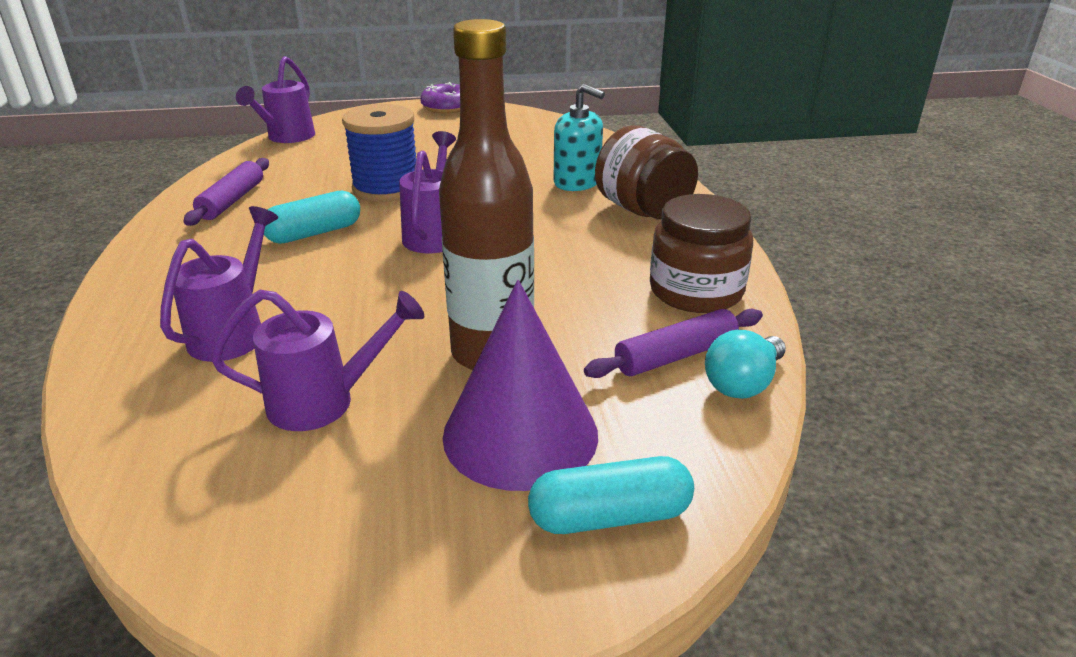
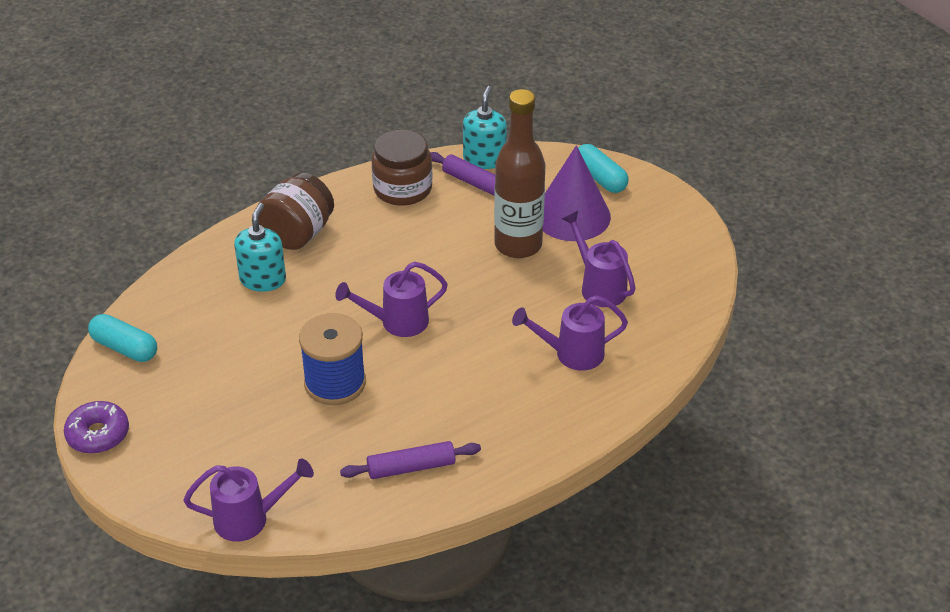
camera: 115 degrees left, 10 degrees up
(314, 233) = (434, 385): turquoise capsule -> turquoise capsule (125, 348)
(743, 383) = (484, 159): turquoise light bulb -> turquoise soap dispenser

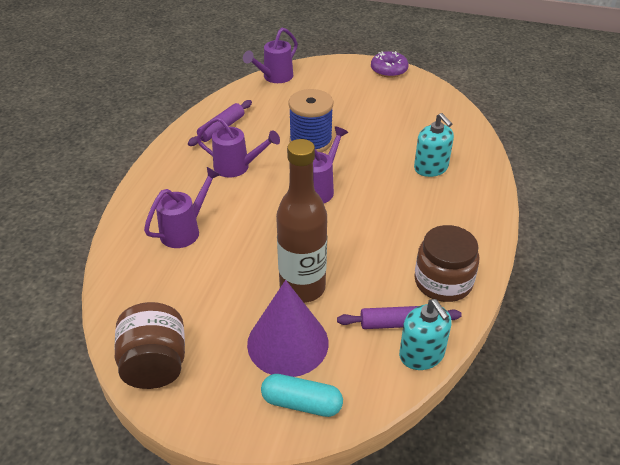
camera: 140 degrees right, 0 degrees up
(125, 348) = (439, 102): turquoise capsule -> none
(298, 234) = (457, 205): brown jar -> brown jar (155, 365)
(599, 287) = (207, 290): purple watering can -> purple watering can (236, 167)

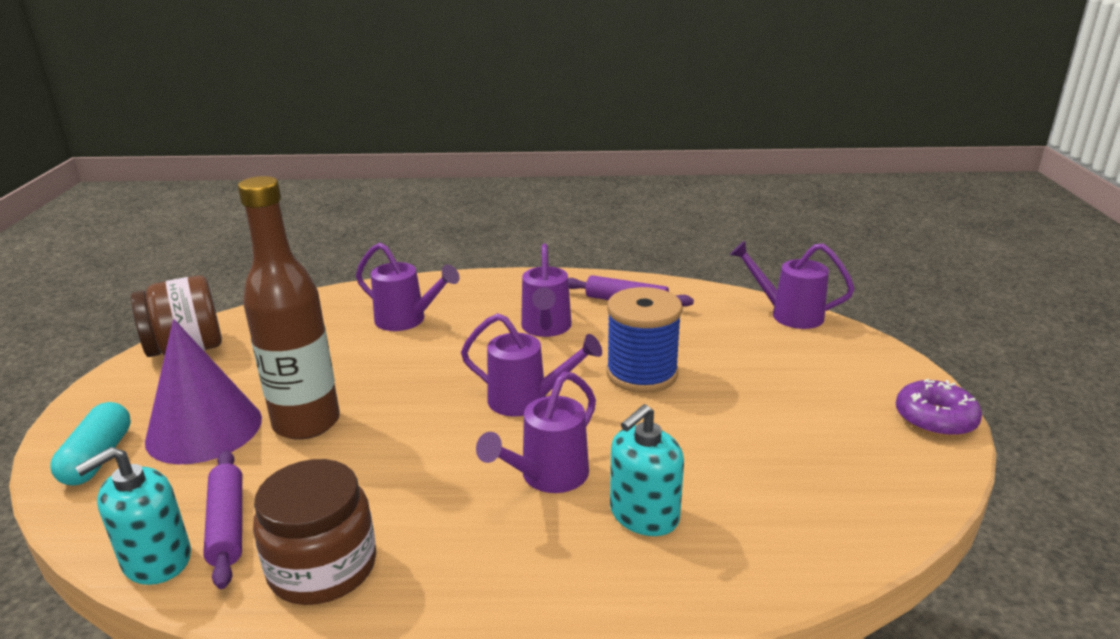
camera: 75 degrees right, 15 degrees down
(393, 192) = (548, 476): none -> purple watering can

